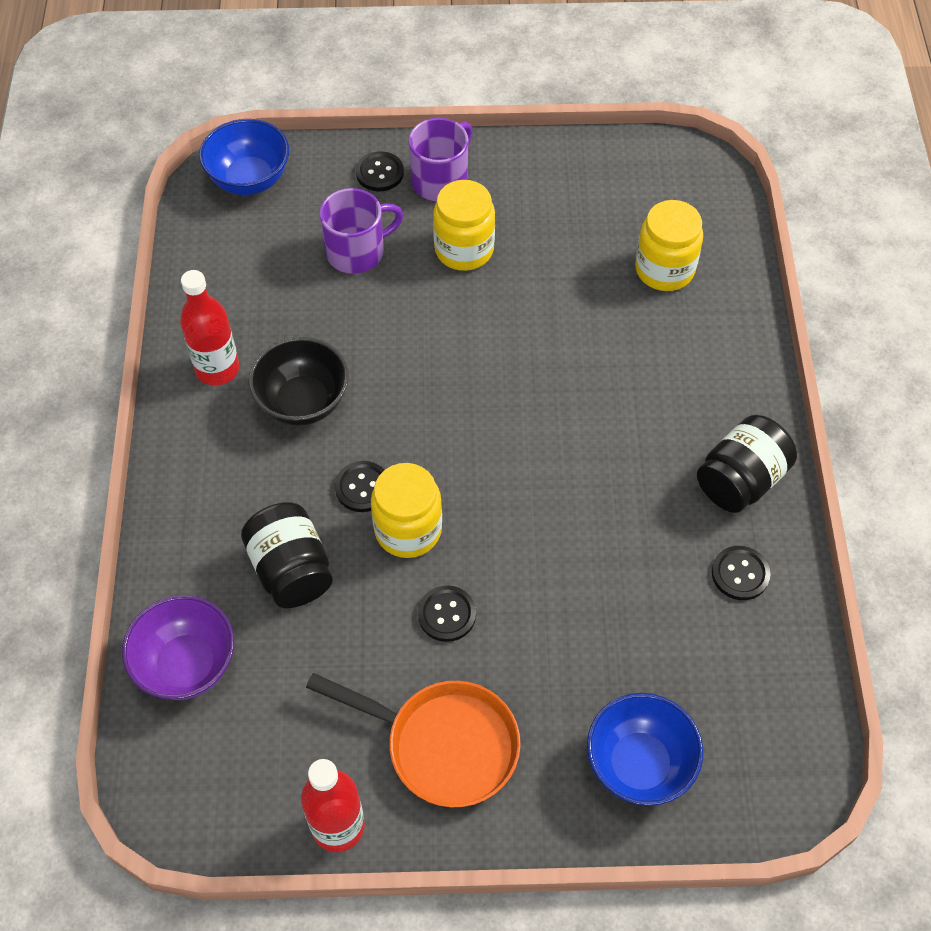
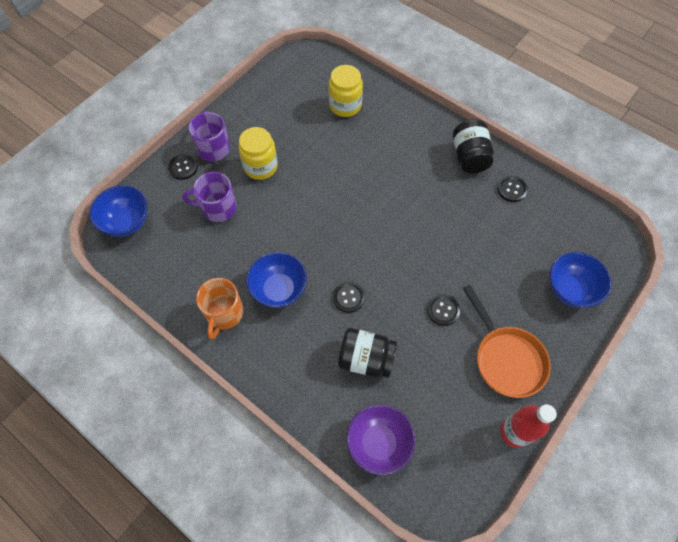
camera: 50 degrees left, 5 degrees up
(217, 369) = (224, 313): red bottle -> orange mug
(303, 402) = (279, 289): black bowl -> blue bowl
(357, 251) = (218, 208): purple mug -> purple mug turned 105 degrees counterclockwise
(408, 530) = (387, 295): yellow jar -> none
(443, 744) = (506, 358): orange pan -> orange pan turned 90 degrees clockwise

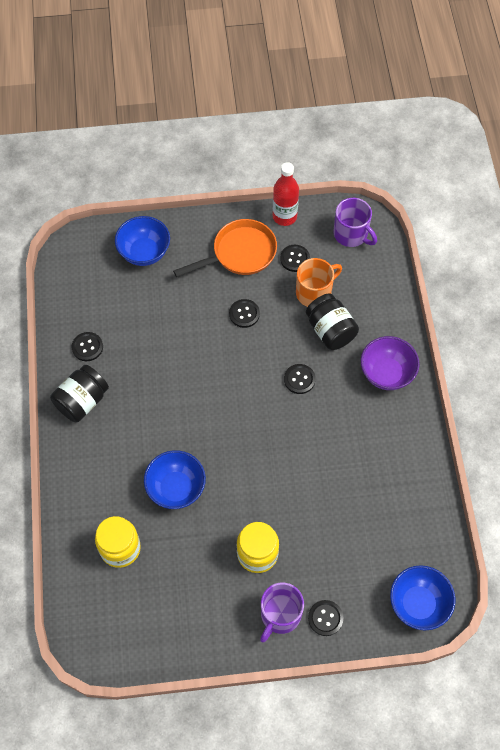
camera: 135 degrees left, 0 degrees up
(218, 208) = (330, 545): purple mug -> purple mug (351, 234)
(224, 313) = (401, 448): orange mug -> orange mug (314, 292)
(279, 289) = (344, 430): blue bowl -> blue bowl (176, 488)
(378, 443) = (373, 279): purple bowl -> purple bowl (386, 373)
(460, 397) = (295, 259): none -> black button
(506, 358) = (239, 253): orange pan -> orange pan turned 45 degrees clockwise

